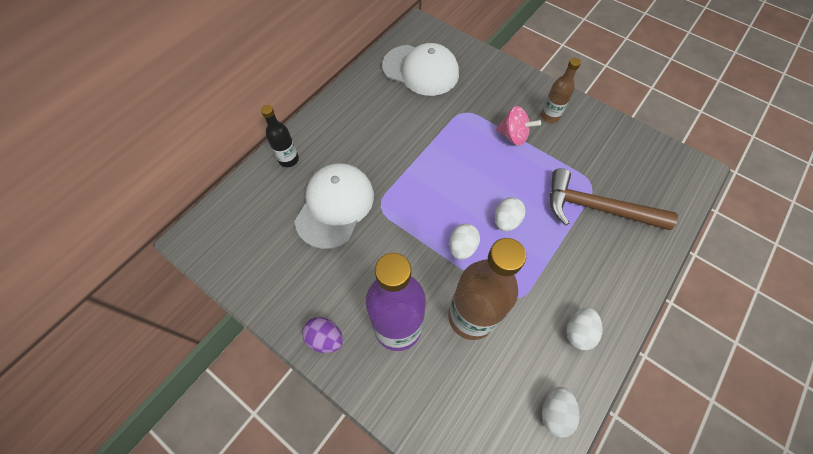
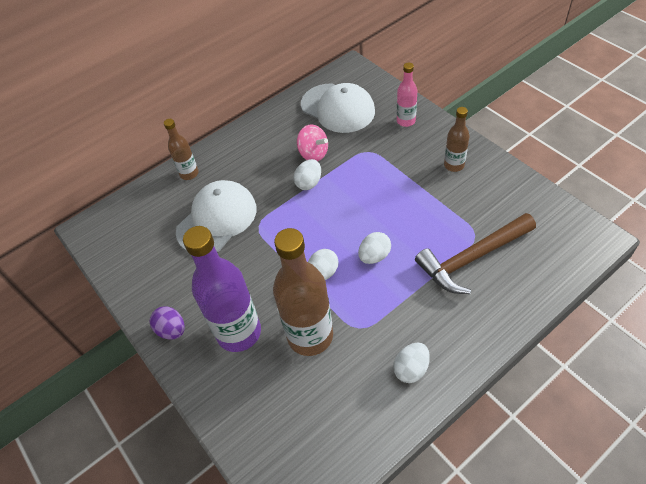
camera: 20 degrees right, 10 degrees down
(288, 159) = (189, 174): black bottle -> brown bottle
(490, 76) = (406, 121): none -> pink bottle
(513, 136) = (409, 179): pink spinning top -> pink spinning top (313, 154)
(555, 412) = (361, 436): white egg -> white egg (309, 183)
(597, 208) = (472, 258): brown hammer -> brown hammer turned 60 degrees counterclockwise

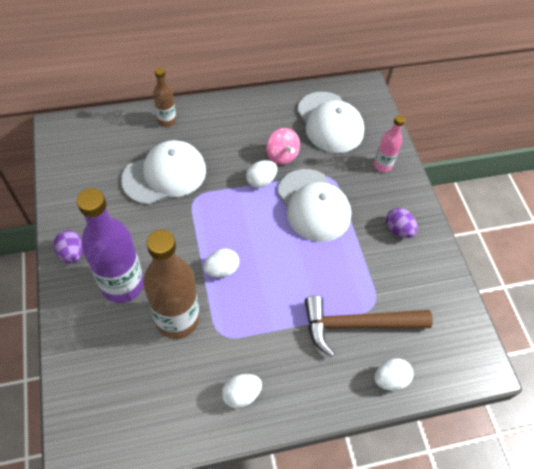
camera: 15 degrees right, 5 degrees up
(368, 181) = (313, 205): none -> white cap
(374, 256) = (274, 277): white egg -> white egg (390, 379)
(454, 165) = (398, 229): brown bottle -> purple egg

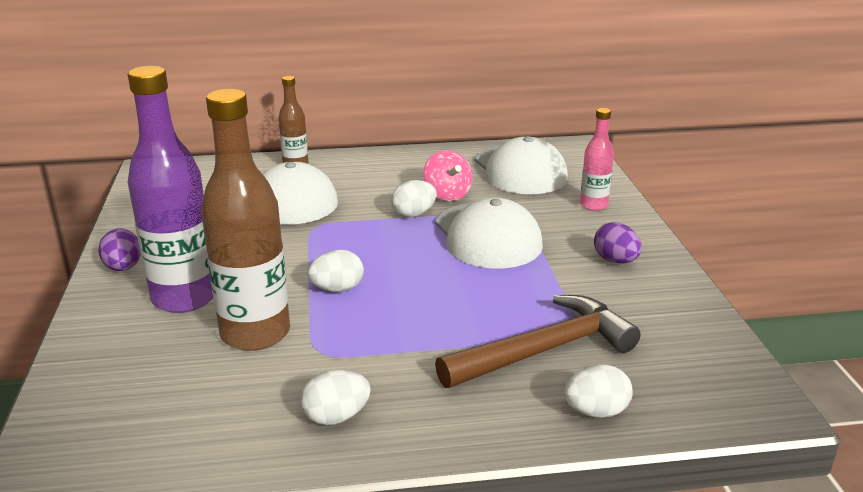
camera: 10 degrees right, 30 degrees down
(357, 325) = (544, 350): brown hammer -> brown hammer turned 150 degrees clockwise

